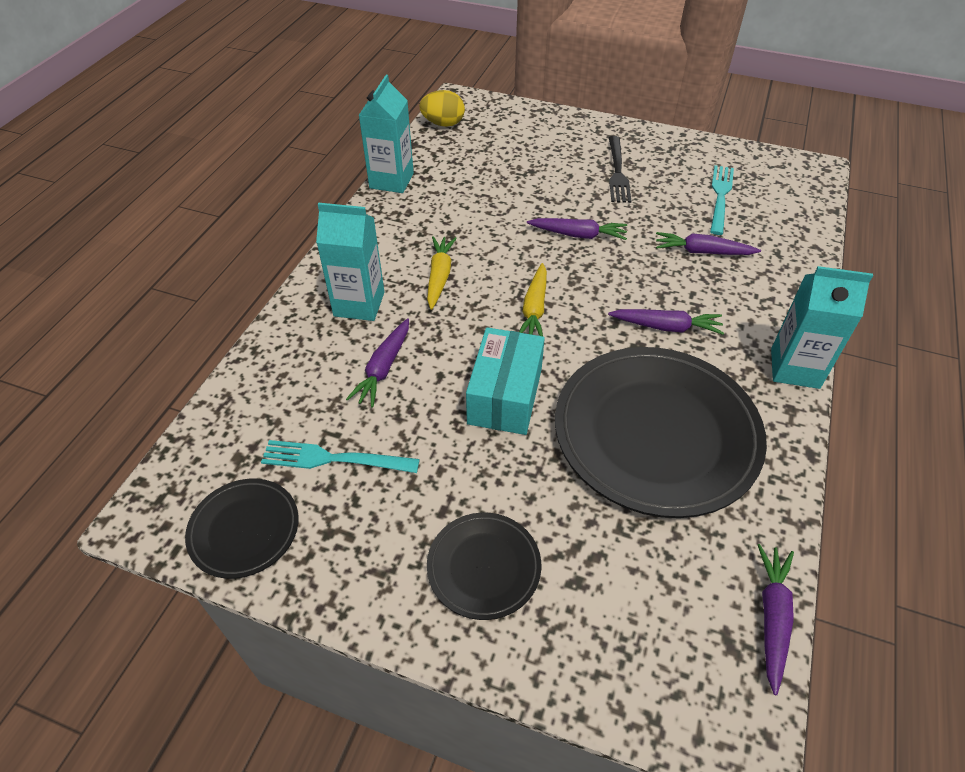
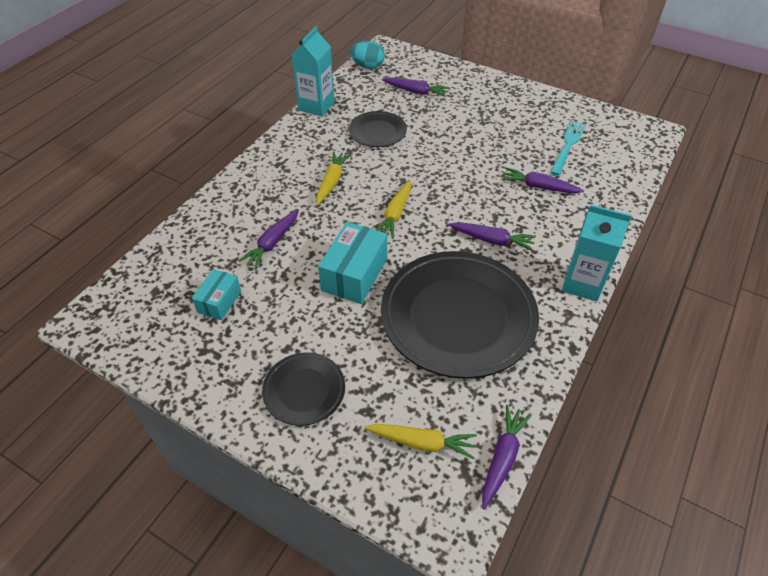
camera: 10 degrees right, 0 degrees up
(244, 530) = (147, 340): black plate -> black plate (377, 132)
(332, 459) = (219, 301): turquoise fork -> turquoise box
(359, 304) = (267, 195): turquoise carton -> none
(443, 124) = (368, 66): yellow egg -> turquoise egg
(578, 235) = (446, 163): purple carrot -> purple carrot (416, 91)
(617, 173) = (492, 118): black fork -> none
(662, 614) = (422, 442): none -> yellow carrot

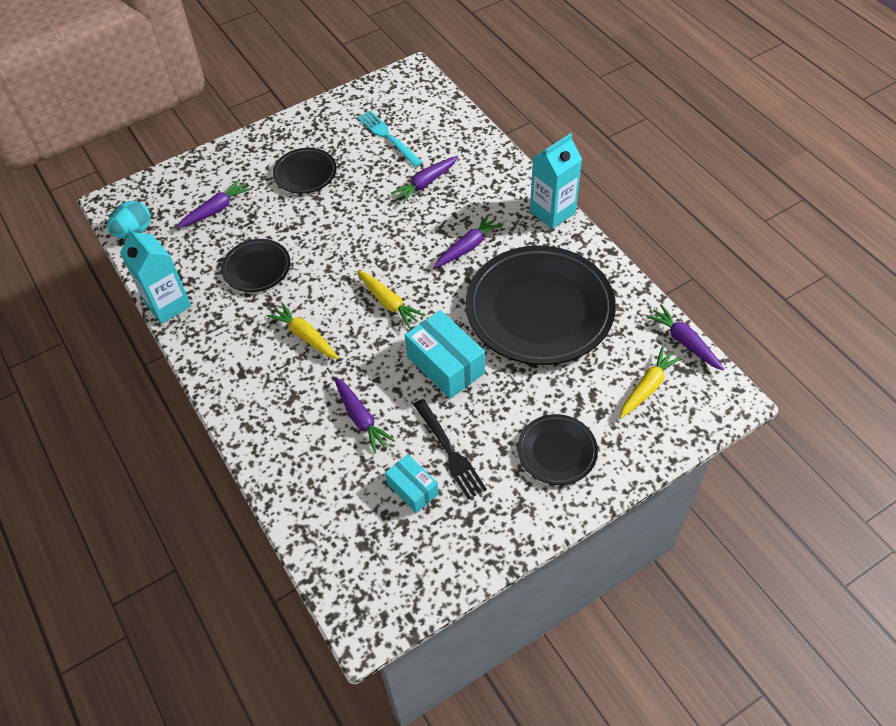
camera: 60 degrees left, 5 degrees up
(267, 312) = (450, 452): none -> black fork
(487, 118) = (305, 173): none -> black plate

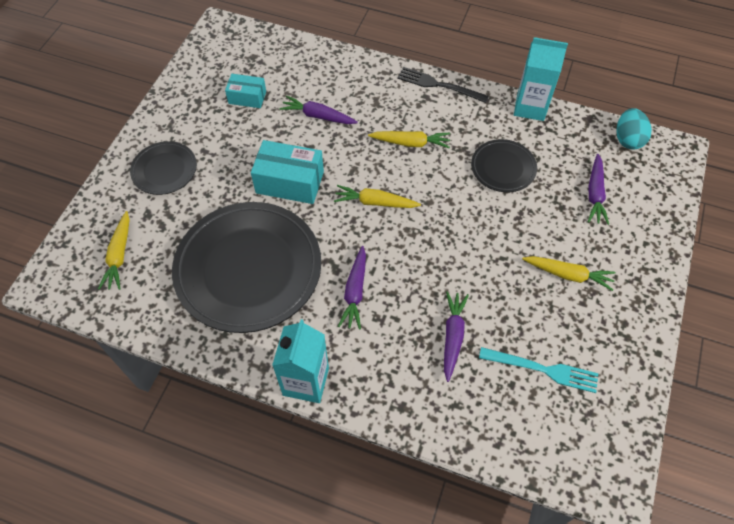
camera: 140 degrees right, 5 degrees up
(305, 173) = (568, 275): black plate -> yellow carrot
(450, 452) = (239, 130): black fork -> black fork (438, 85)
(684, 342) = (105, 314): purple carrot -> none

